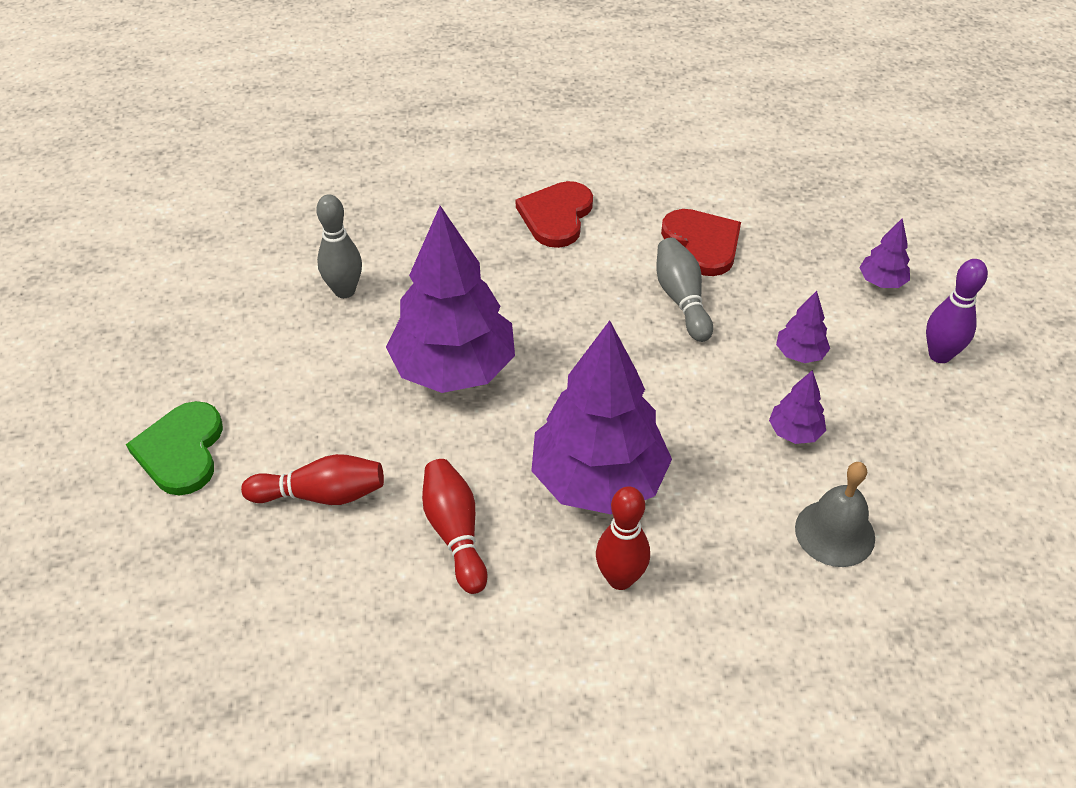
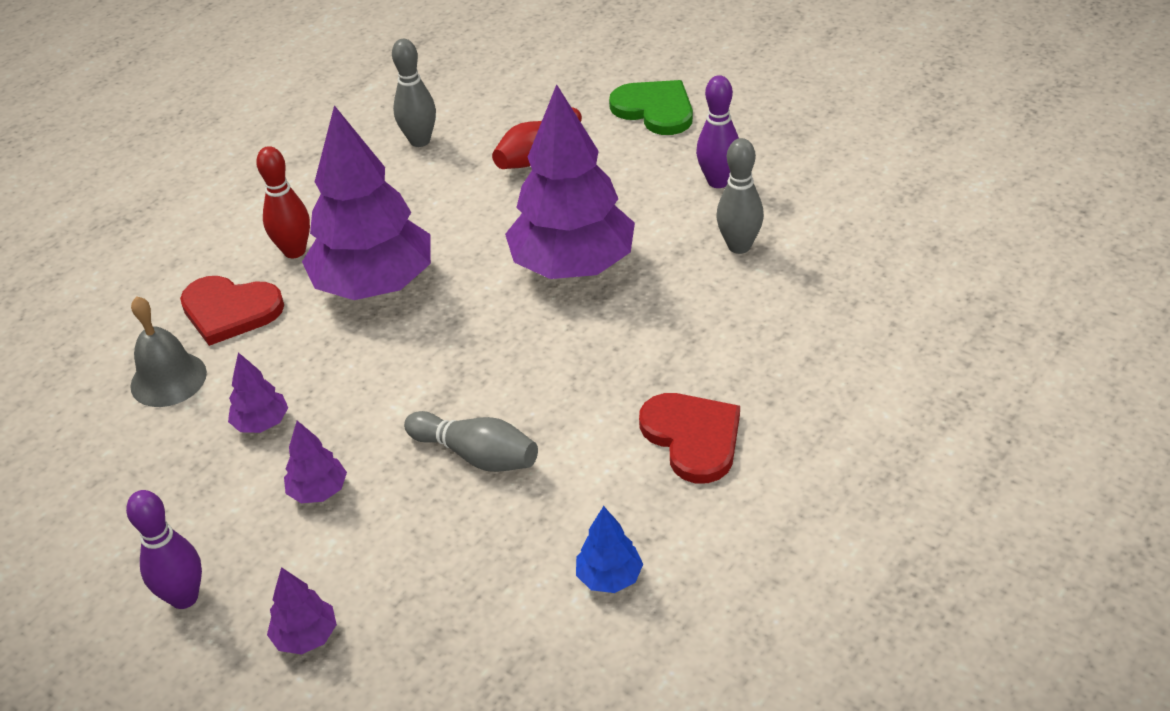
camera: 135 degrees right, 5 degrees down
(267, 345) = (718, 181): none -> purple bowling pin
(375, 612) = (420, 141): none -> grey bowling pin
(455, 532) = (428, 197): red bowling pin -> none
(691, 193) = (609, 577): none -> blue tree
(702, 243) = (526, 527): red heart -> red heart (230, 311)

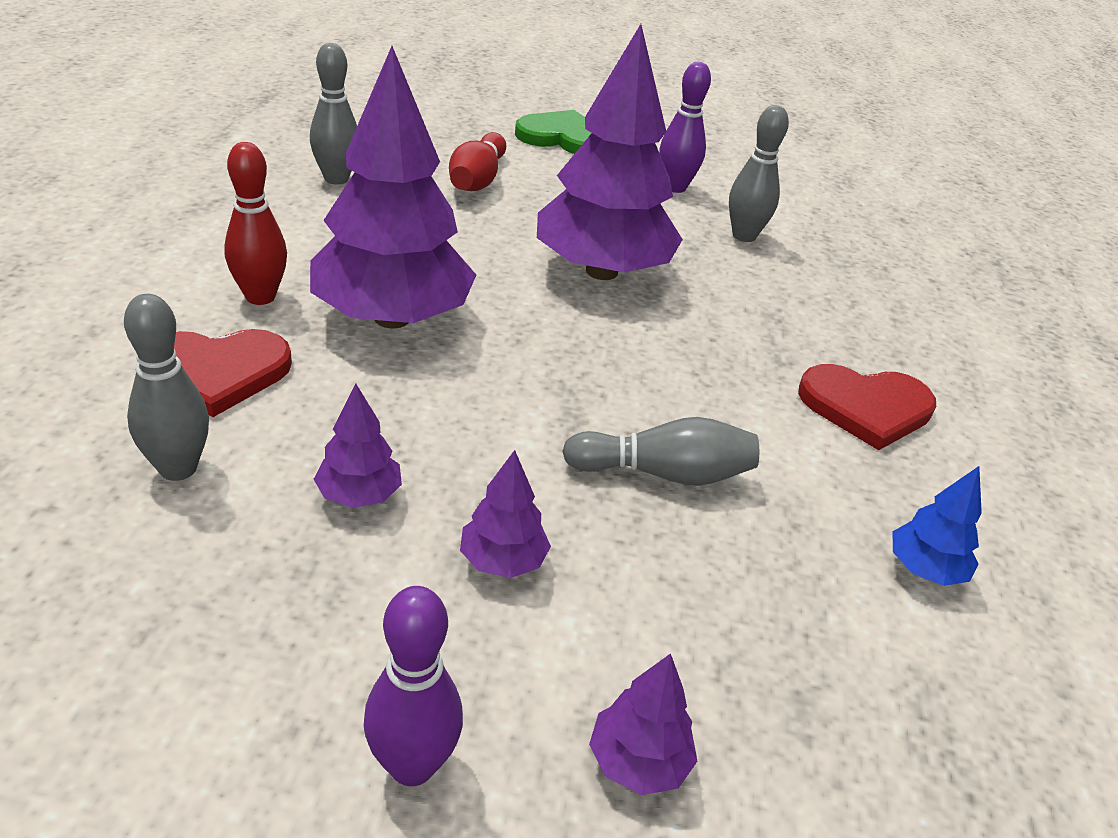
camera: 35 degrees left, 5 degrees down
(168, 379) = (178, 468): grey bell -> grey bowling pin
(693, 437) = (866, 407): red heart -> red heart turned 150 degrees clockwise

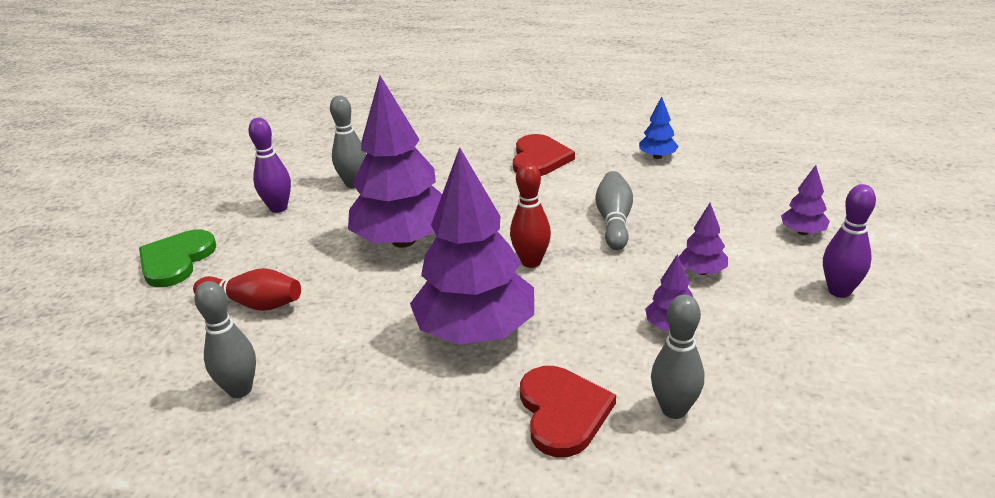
camera: 80 degrees left, 5 degrees down
(260, 297) = (454, 406): red bowling pin -> red bowling pin (531, 262)

